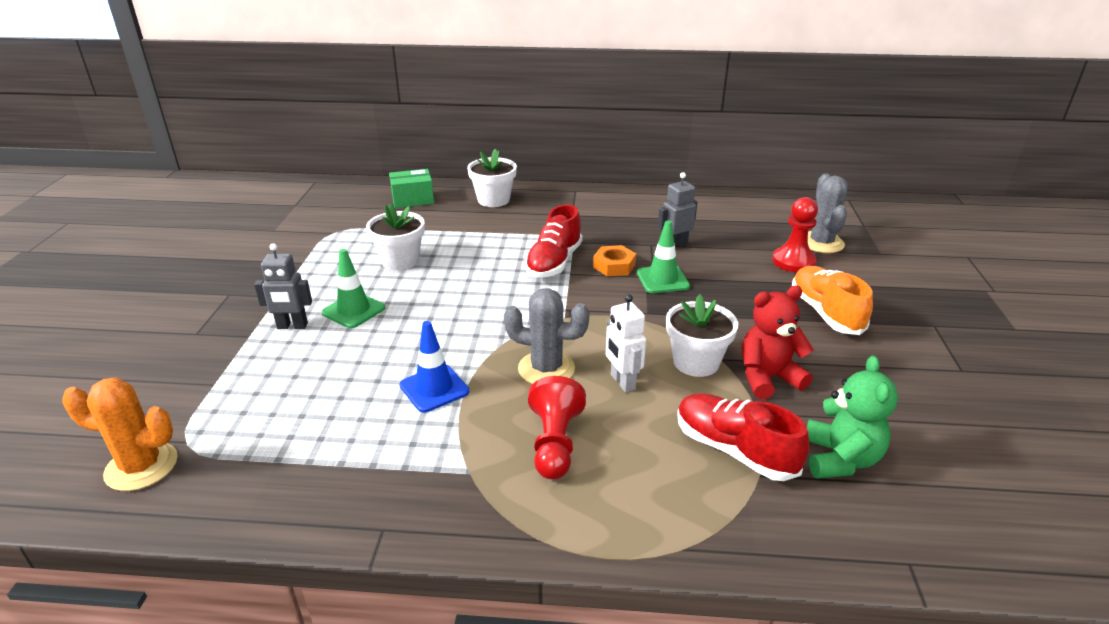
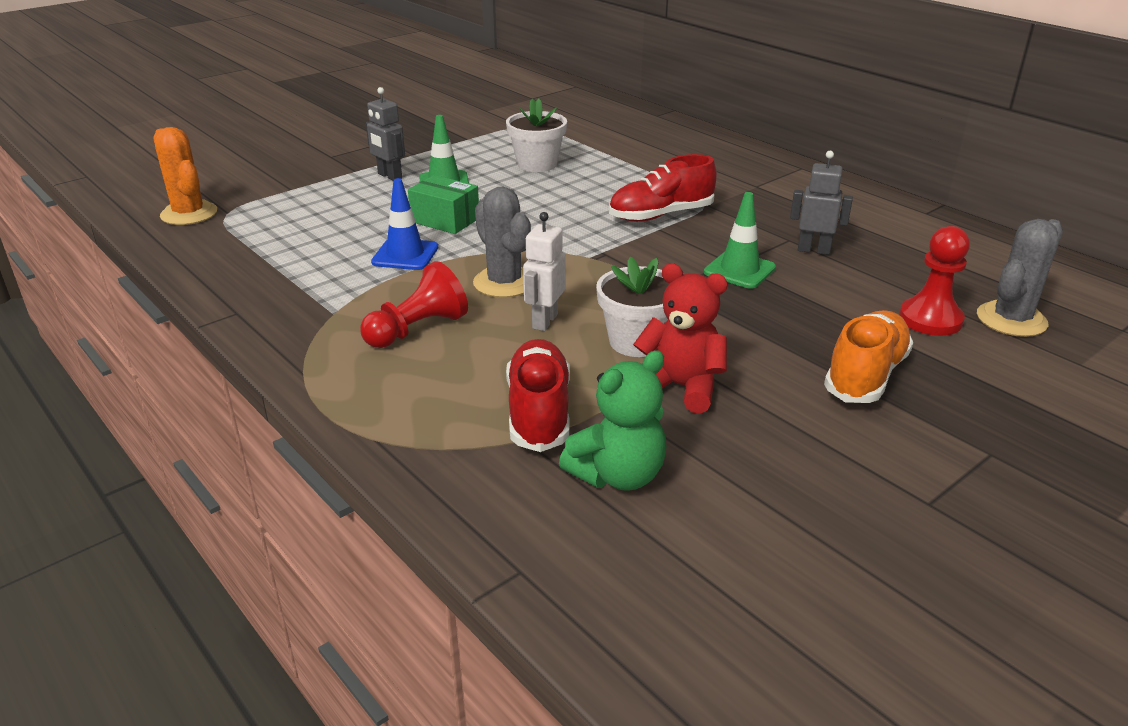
camera: 45 degrees right, 0 degrees up
(412, 199) = (630, 124): green box -> green box (445, 220)
(493, 200) = (702, 148): white flower pot -> none
(614, 266) = (713, 240): orange nut -> none

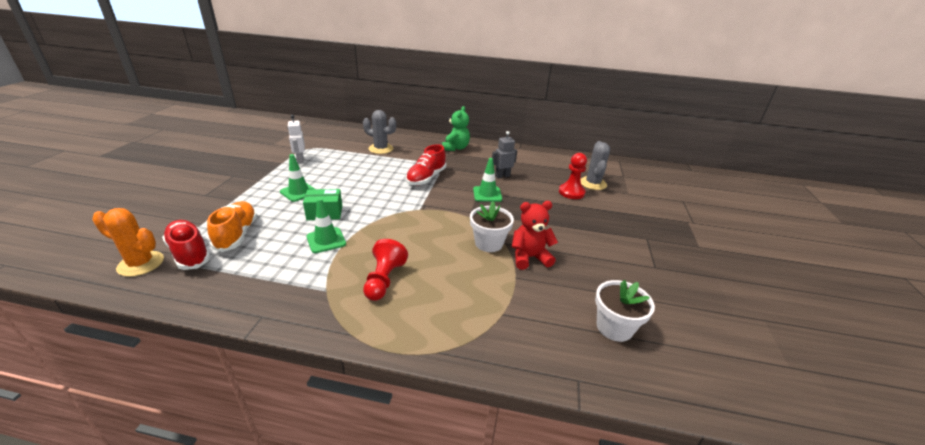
camera: 40 degrees left, 0 degrees up
(389, 176) = (260, 197): grey robot -> none
(405, 255) = (326, 240): blue traffic cone -> green traffic cone
(504, 283) = (397, 237): grey cactus -> grey cactus (381, 149)
(537, 164) = (337, 168): white flower pot -> white flower pot (614, 327)
(539, 413) = (492, 297): red shoe -> red shoe (190, 253)
(544, 321) = (439, 249): white robot -> white robot (300, 160)
(618, 475) = (557, 311): green teddy bear -> green teddy bear (455, 148)
(865, 375) = (580, 224): orange shoe -> orange shoe (237, 234)

